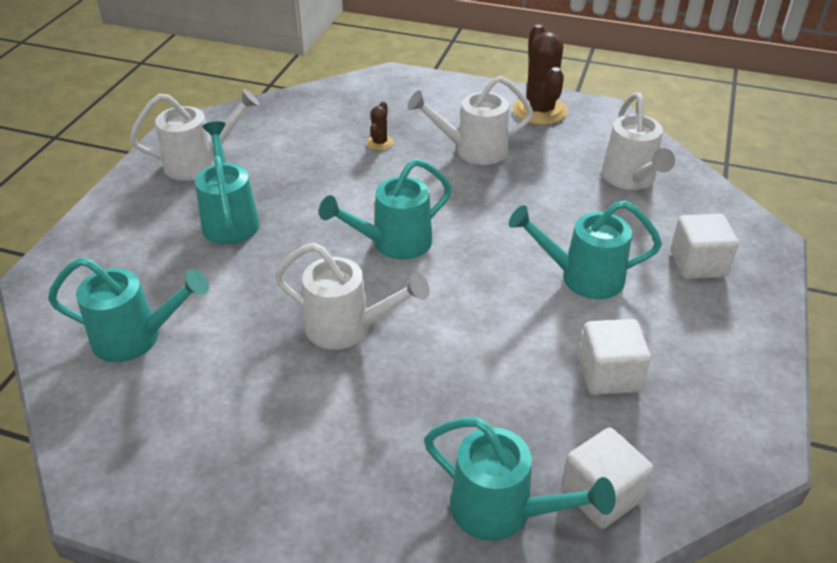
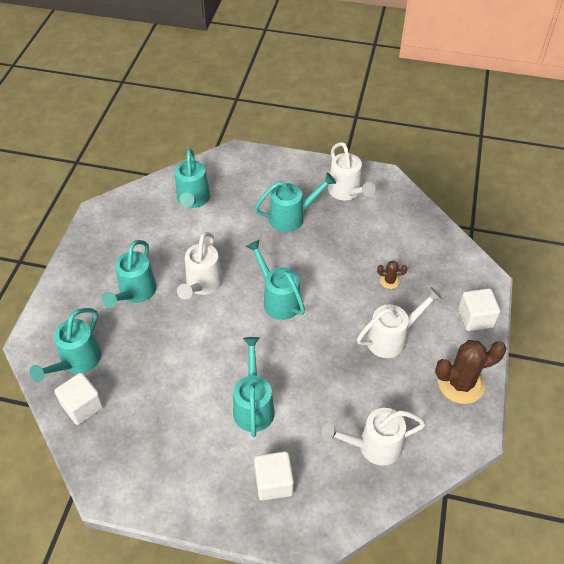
camera: 85 degrees right, 10 degrees up
(348, 422) = (135, 293): none -> turquoise watering can
(473, 150) = (391, 338): white watering can -> white watering can turned 75 degrees clockwise
(609, 375) = (166, 416): white cube -> white cube (475, 318)

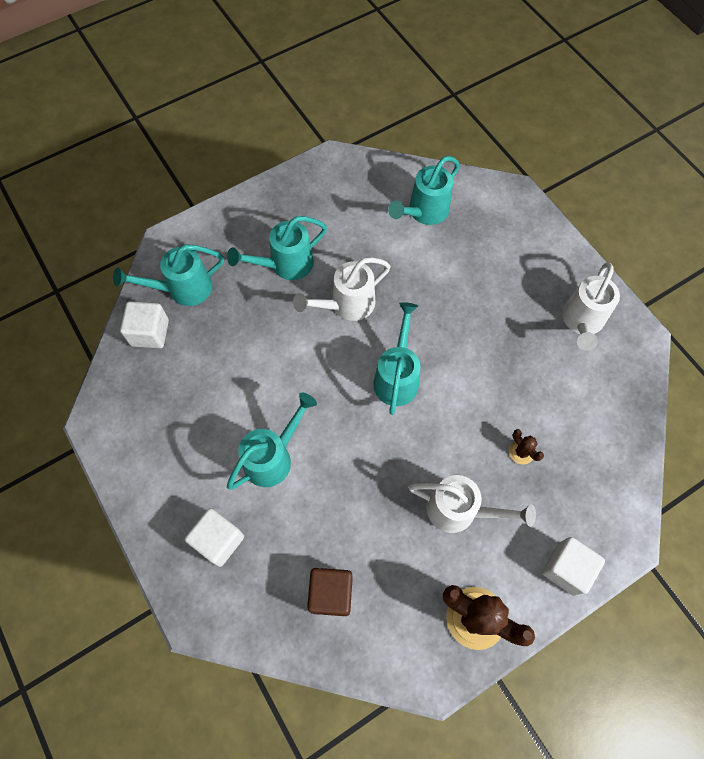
camera: 45 degrees right, 15 degrees up
(292, 217) = (497, 304): turquoise watering can -> none
(373, 446) = (331, 593): white watering can -> brown cube

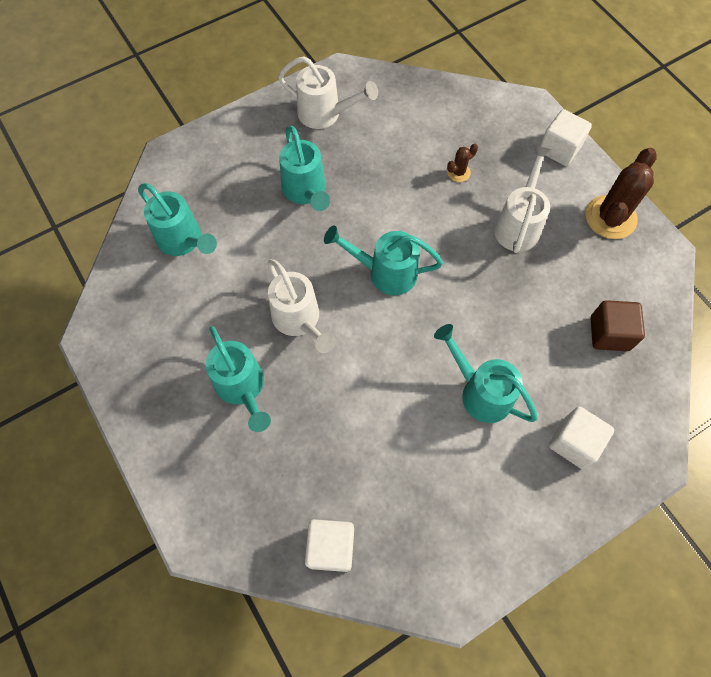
camera: 90 degrees left, 0 degrees up
(183, 289) = (270, 510): turquoise watering can -> turquoise watering can (306, 191)

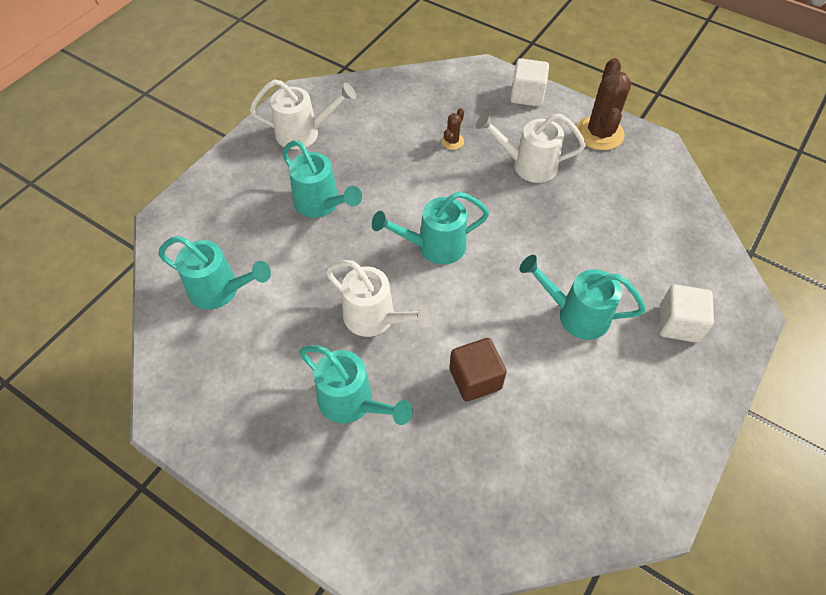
camera: 25 degrees left, 10 degrees down
(331, 547) = (520, 514): white cube -> none
(518, 224) = (528, 165): white watering can -> white watering can turned 75 degrees counterclockwise
(609, 333) = (653, 224): brown cube -> brown cube (475, 379)

